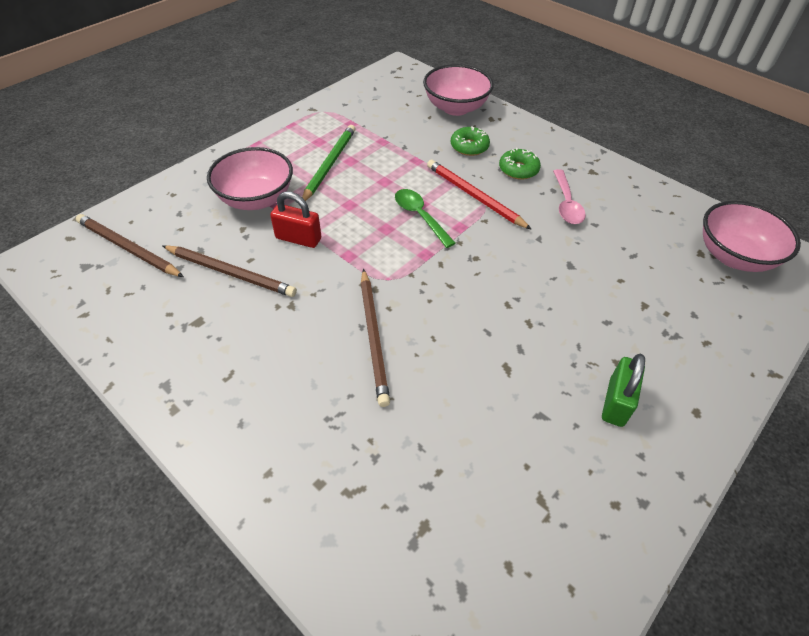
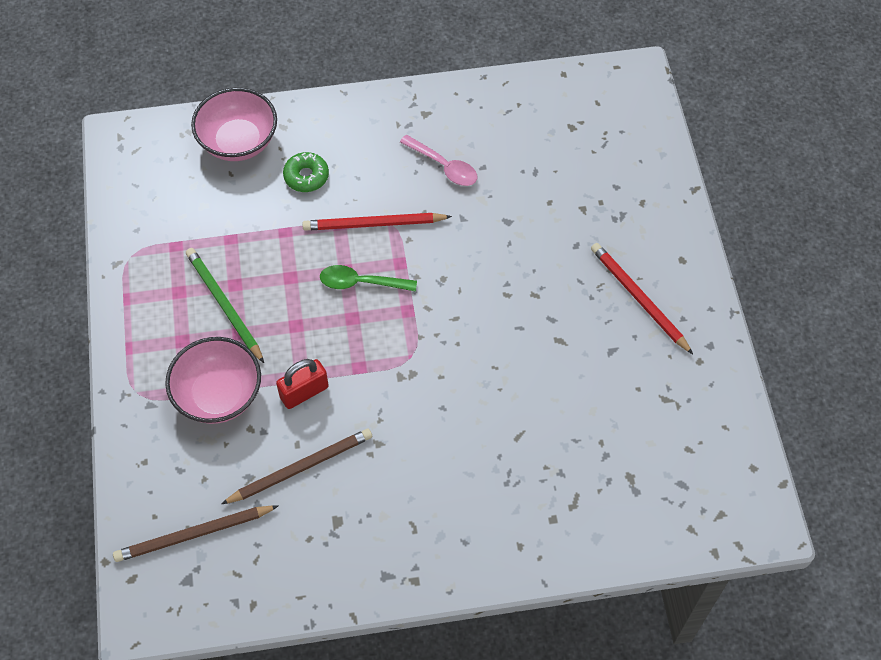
camera: 50 degrees left, 10 degrees up
(374, 337) = (460, 406): brown pencil -> none
(518, 169) = (372, 165): green donut -> none
(616, 402) = (638, 298): green padlock -> red pencil
(733, 256) = (592, 110): pink bowl -> none

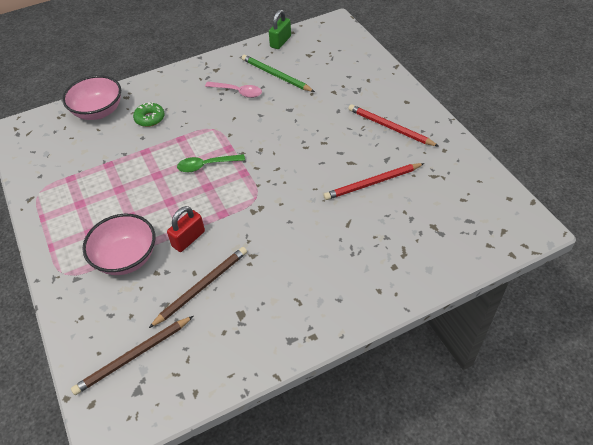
camera: 15 degrees left, 10 degrees down
(224, 305) = (114, 203): green pencil -> green pencil (276, 75)
(374, 224) = (203, 132): red pencil -> red pencil (372, 183)
(538, 88) = (280, 42): none -> green padlock

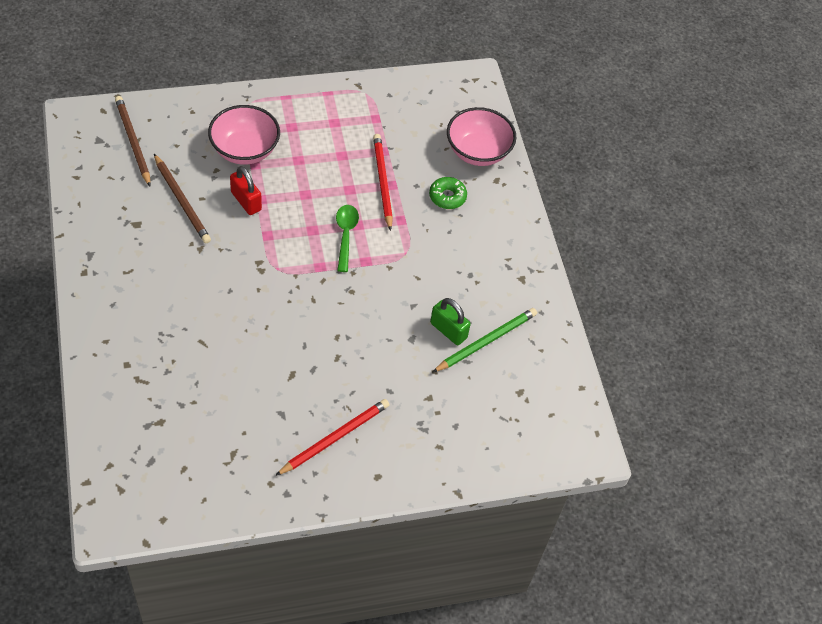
camera: 95 degrees right, 5 degrees up
(238, 92) = (466, 292): pink spoon -> none
(280, 42) = (561, 366): green padlock -> green padlock (448, 330)
(372, 183) = (249, 385): red pencil -> red pencil (382, 182)

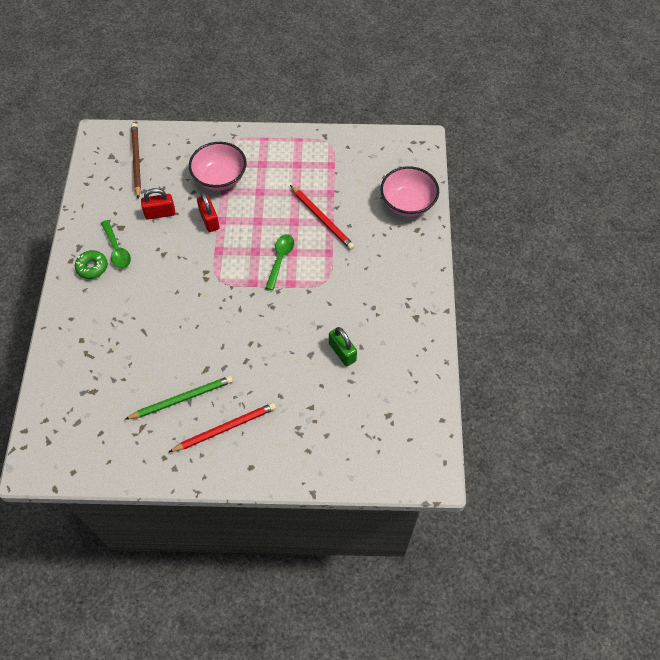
camera: 20 degrees right, 5 degrees up
(140, 251) = (117, 249): none -> green spoon
(182, 201) = (160, 213): brown pencil -> red padlock
(382, 182) = (322, 219): red pencil -> red pencil turned 135 degrees clockwise
(447, 197) = (372, 238): green donut -> green donut (92, 267)
(486, 341) = (371, 366): green pencil -> green pencil (182, 399)

